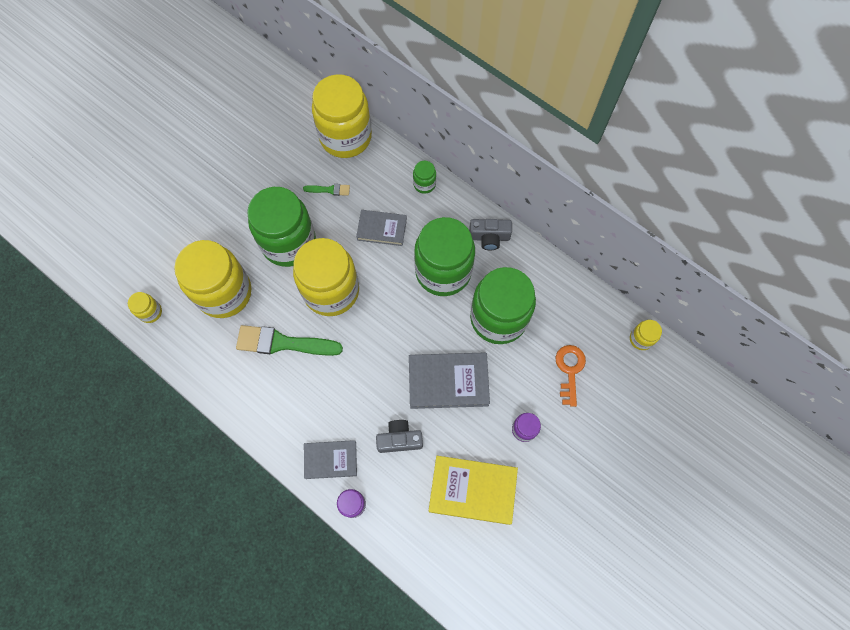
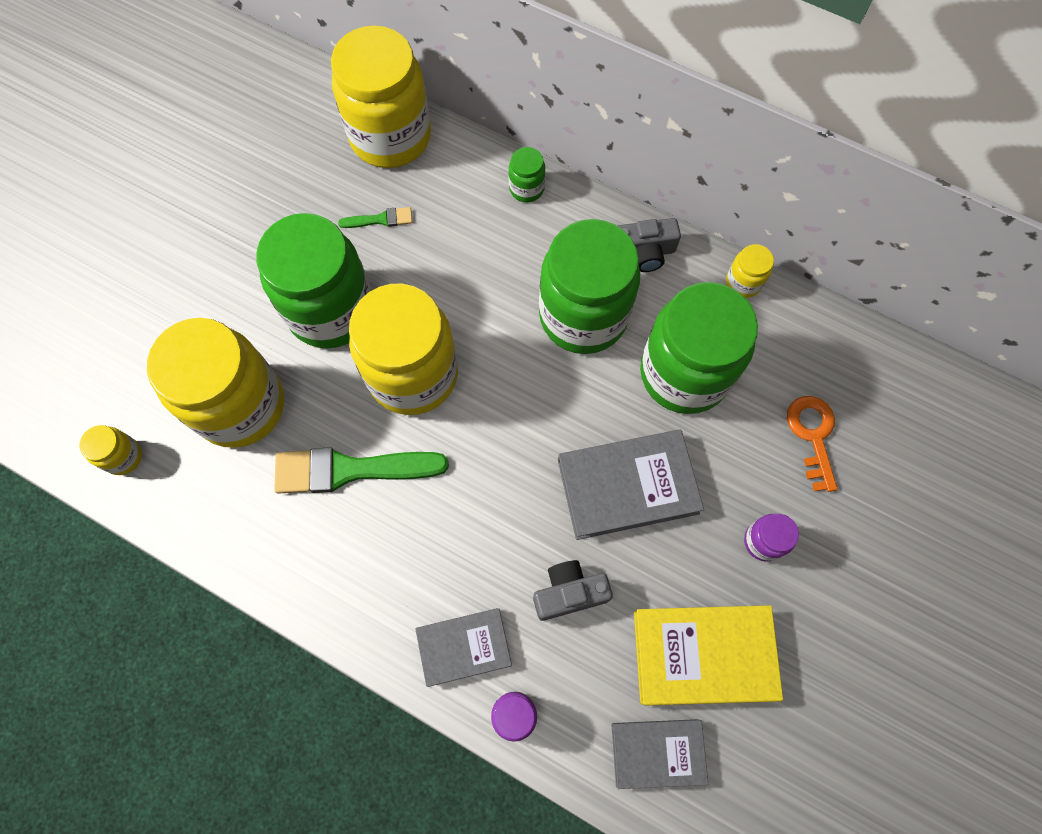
camera: 10 degrees left, 0 degrees up
(382, 229) = (474, 266): grey book -> grey book (657, 752)
(641, 339) = (909, 369): yellow jar -> yellow jar (743, 282)

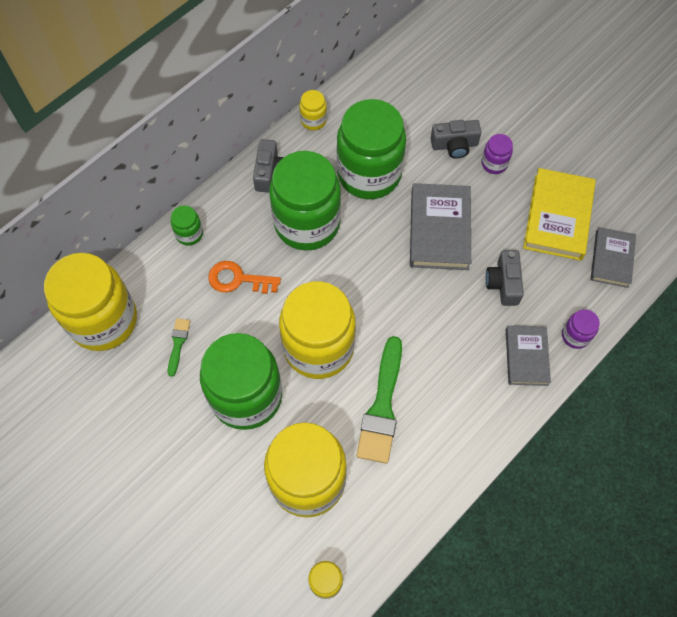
camera: 75 degrees left, 5 degrees down
(774, 477) = (454, 145): none -> grey camera
(812, 435) = (432, 116): orange key -> orange key (238, 279)

